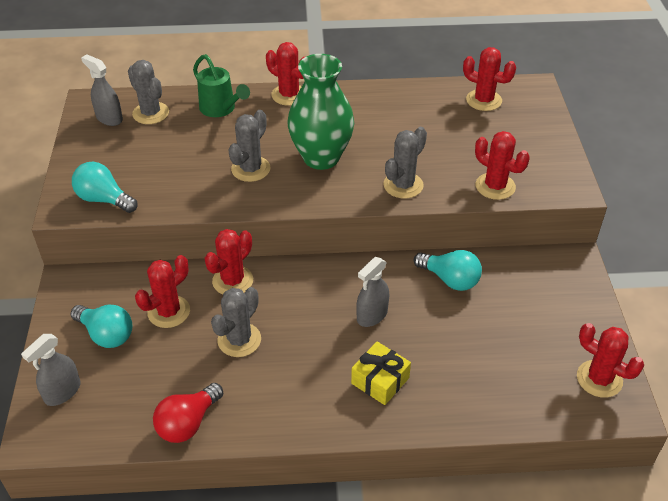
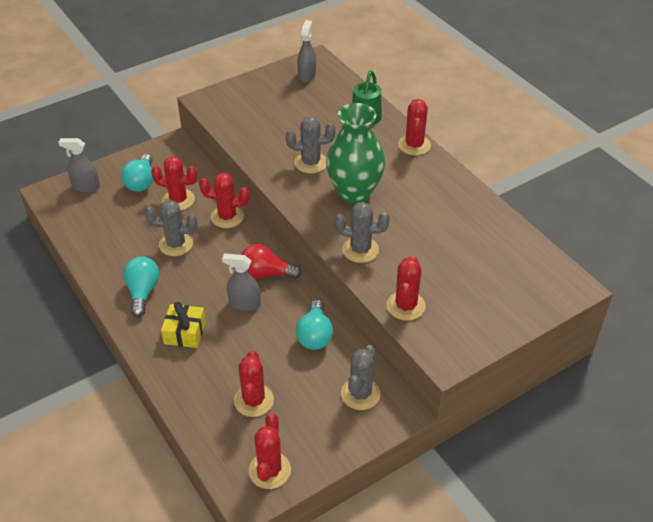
camera: 60 degrees right, 0 degrees up
(104, 199) = (225, 112): turquoise light bulb -> turquoise light bulb (143, 292)
(151, 113) = (329, 90): grey cactus -> grey cactus (360, 394)
(188, 423) = (93, 252): red light bulb -> red light bulb (266, 274)
(483, 100) = (519, 259): red cactus -> red cactus (254, 400)

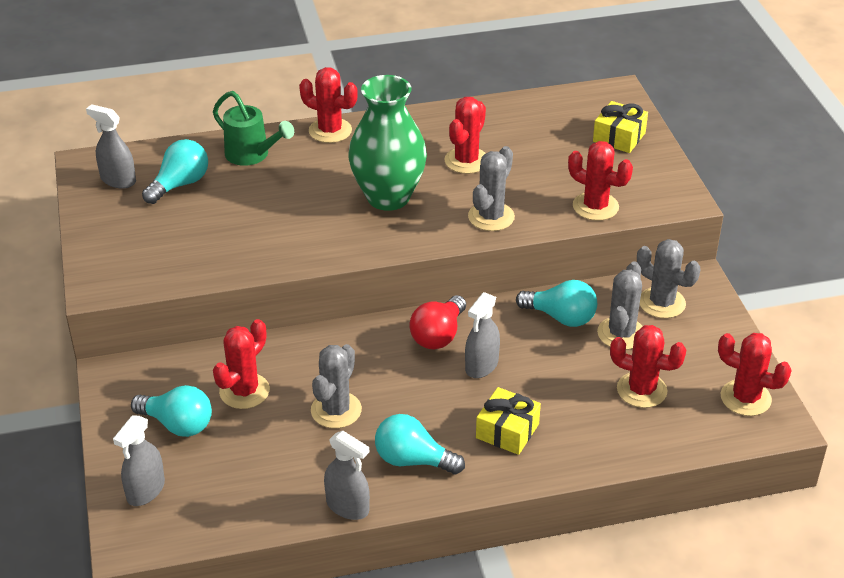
camera: 70 degrees left, 5 degrees down
(95, 272) = (347, 506): none -> grey spray bottle
(227, 217) = (310, 349): red cactus -> red cactus (466, 161)
(311, 163) = (308, 219): grey cactus -> grey cactus (621, 333)
(316, 100) = (180, 184): none -> turquoise light bulb
(509, 301) = (619, 137): none -> yellow gift

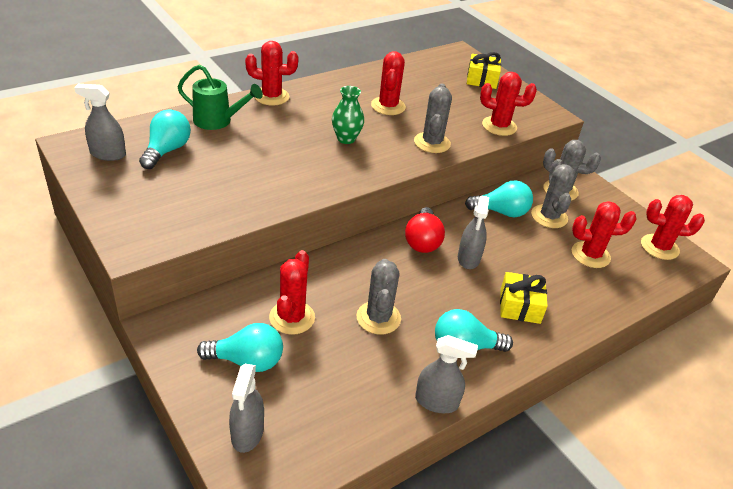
camera: 25 degrees left, 0 degrees up
(388, 197) = (346, 139): green vase -> green vase, size x0.51

